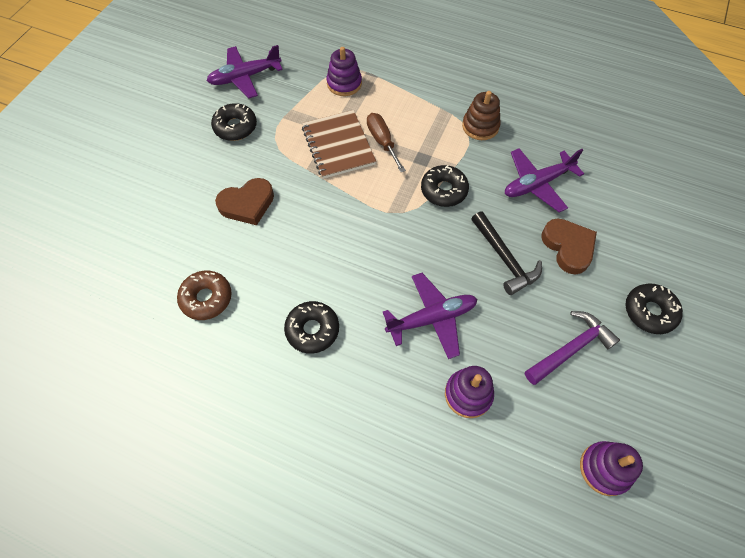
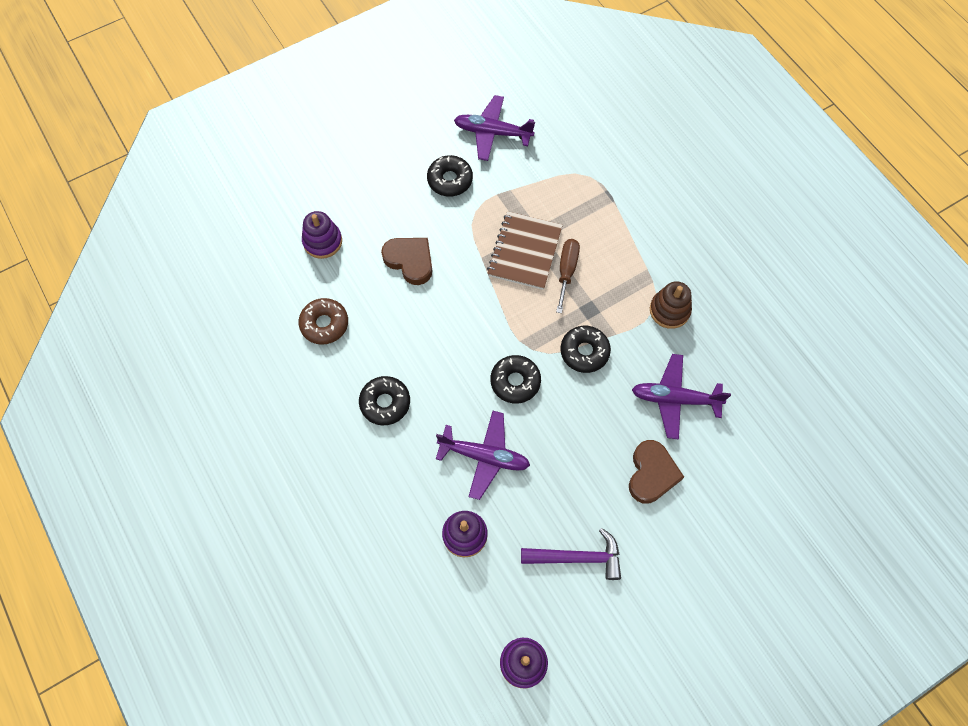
camera: 35 degrees right, 5 degrees up
(247, 204) = (410, 261): brown heart -> brown heart turned 150 degrees counterclockwise
(344, 83) = (577, 191): purple stacking toy -> purple stacking toy (322, 241)
(504, 258) = (586, 447): black hammer -> none
(649, 312) = (673, 575): black donut -> black donut (515, 382)

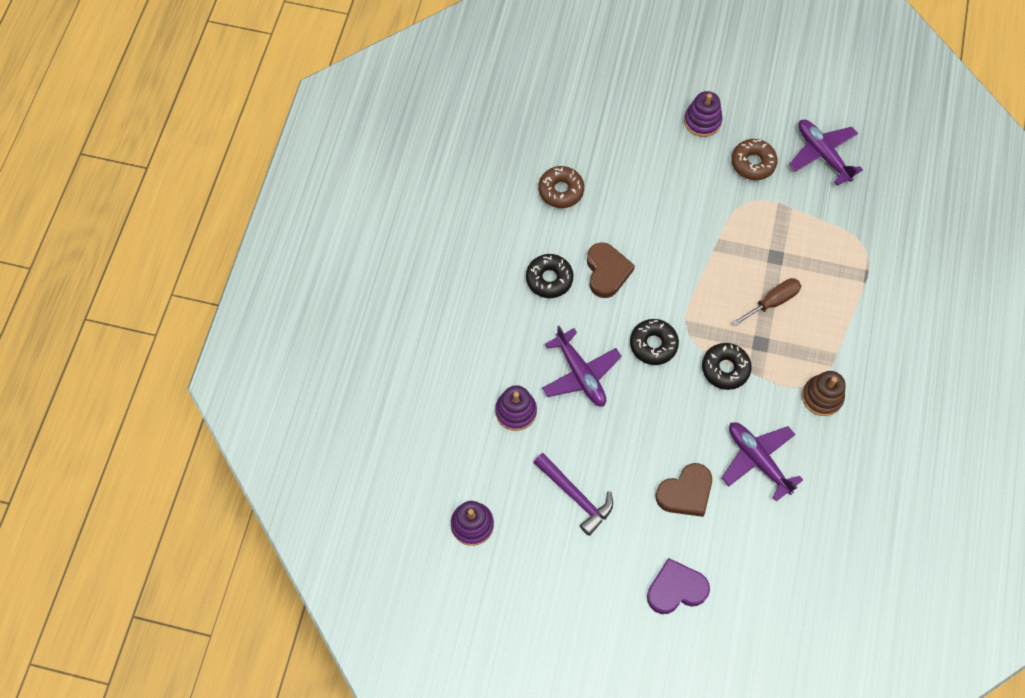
camera: 45 degrees right, 0 degrees up
(322, 241) = (615, 132): purple stacking toy -> purple stacking toy (702, 121)
(410, 261) = (664, 197): brown heart -> brown heart (607, 272)
(450, 180) = (753, 163): black donut -> brown donut
(525, 252) = (755, 261): brown notebook -> none
(719, 555) = (676, 589): none -> purple heart

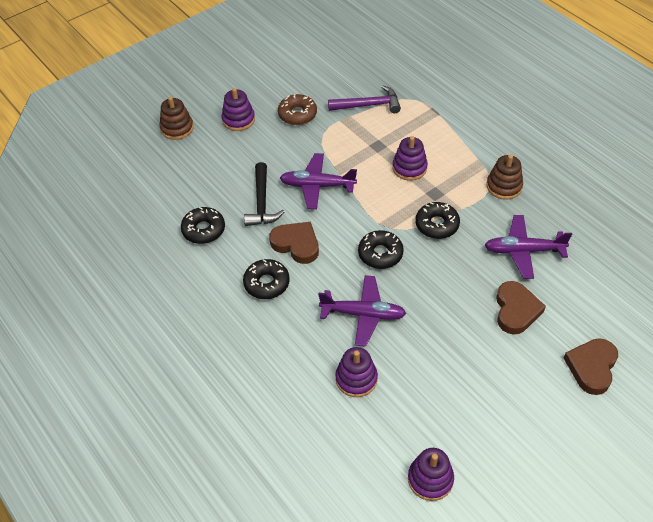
camera: 50 degrees left, 15 degrees down
(561, 190) = (203, 230): brown donut -> black donut
(575, 496) = (463, 385): purple hammer -> purple hammer (368, 105)
(627, 212) = (262, 202): none -> black hammer
(648, 82) = (177, 128): none -> brown stacking toy
(676, 589) = (591, 367): purple heart -> brown heart
(772, 302) = (409, 168): brown screwdriver -> purple stacking toy
(822, 154) = (328, 78): purple plane -> purple plane (317, 186)

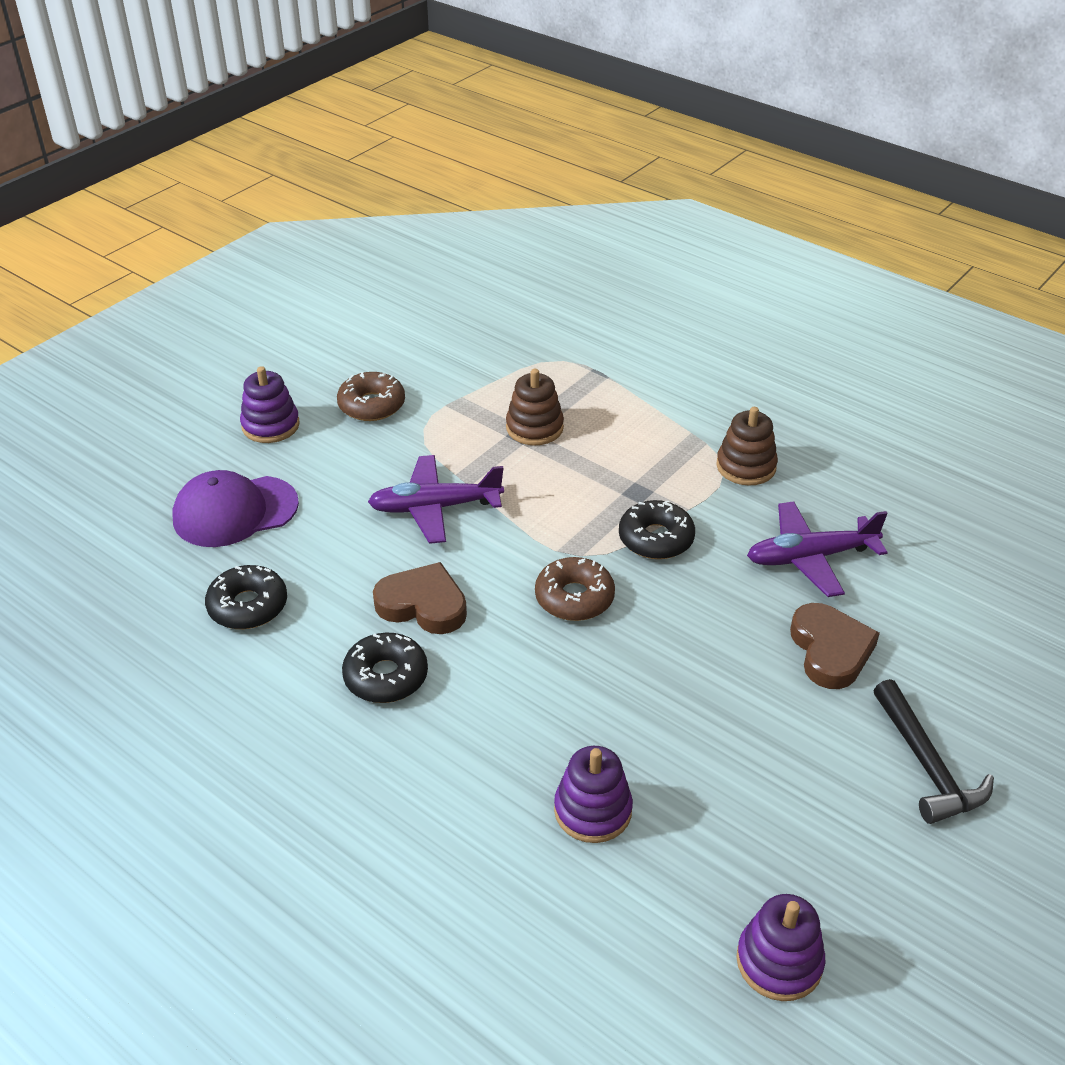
camera: 15 degrees left, 10 degrees down
(177, 128) = (162, 452): brown stacking toy -> brown stacking toy (534, 428)
(208, 171) = (235, 511): none -> purple cap
(262, 202) = (344, 547): black hammer -> black hammer (926, 765)
(363, 314) = (573, 700): purple plane -> none
(368, 105) = (488, 377): purple hammer -> none
(380, 254) = (574, 598): black donut -> brown donut
(409, 168) = (583, 460): purple stacking toy -> none
(591, 367) = (985, 719): brown heart -> none

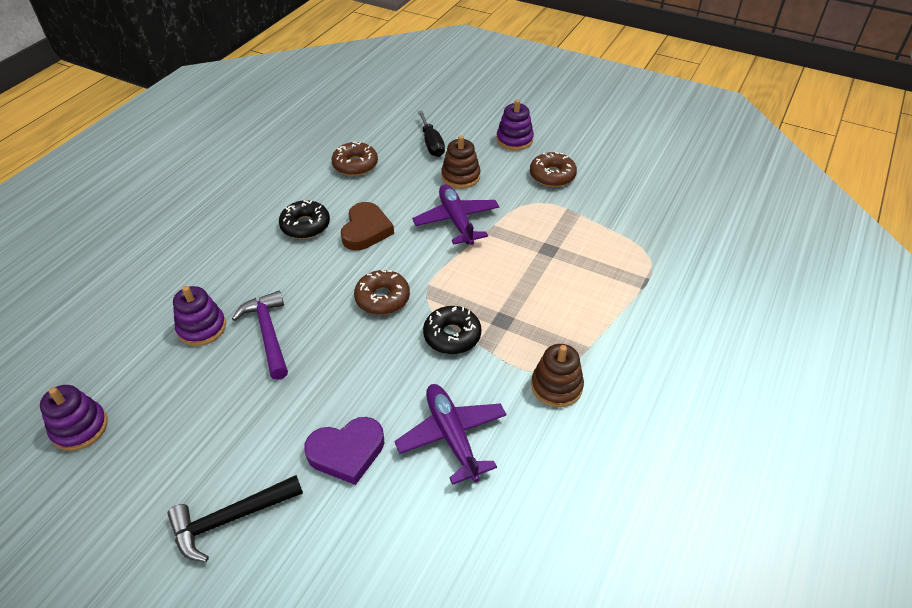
camera: 80 degrees right, 5 degrees up
(235, 511) = (432, 144): purple cap -> black screwdriver
(248, 606) = (355, 165): black donut -> brown donut
(534, 428) = (558, 255): brown stacking toy -> brown stacking toy (460, 176)
(620, 726) = (268, 334): none -> purple hammer
(830, 650) = (347, 452): brown heart -> purple heart

